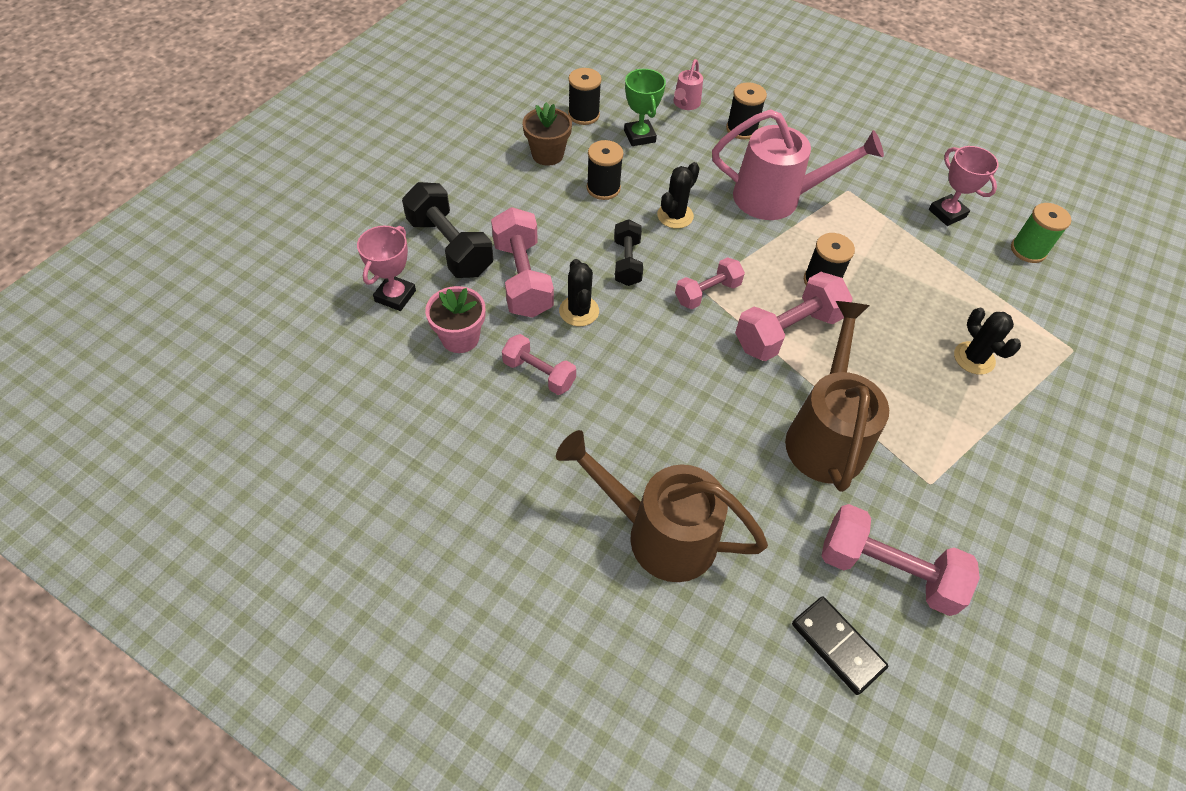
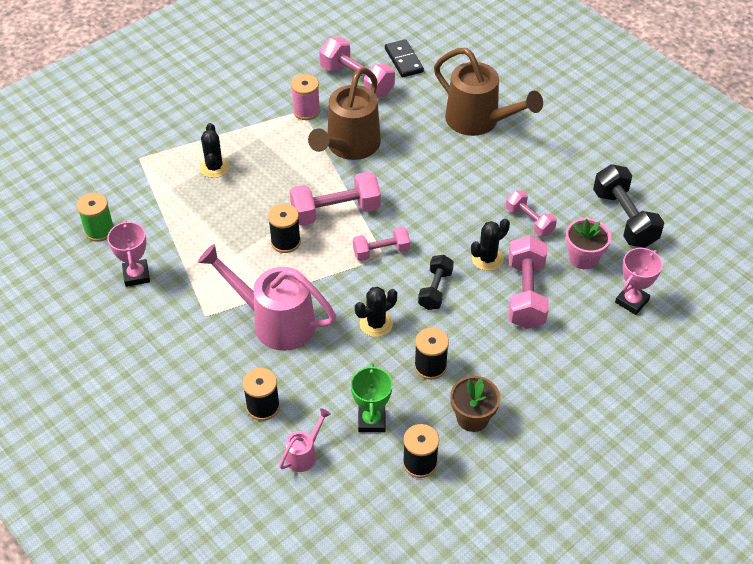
camera: 160 degrees left, 5 degrees down
(450, 247) = (582, 336): black dumbbell -> black dumbbell (624, 218)
(579, 311) = (487, 259): black cactus -> black cactus turned 45 degrees clockwise
(923, 484) = (306, 111): none -> pink spool

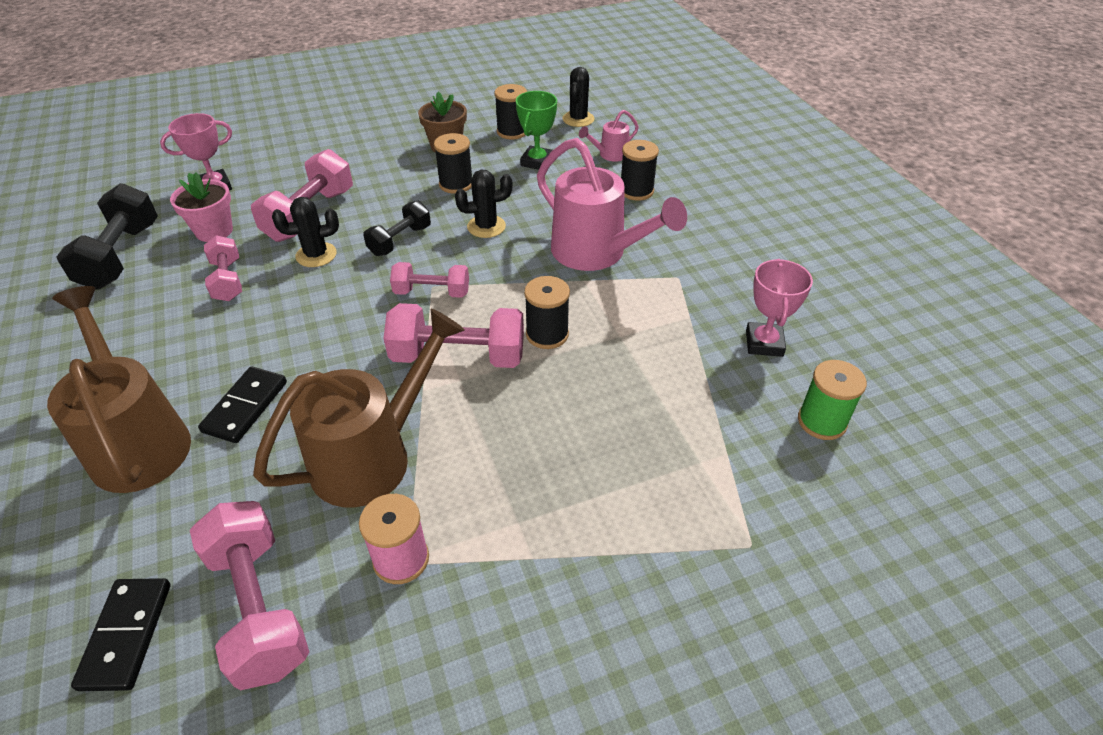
camera: 160 degrees left, 5 degrees down
(214, 167) = (615, 483): black cactus -> black cactus (578, 119)
(438, 151) = (245, 407): none -> black domino

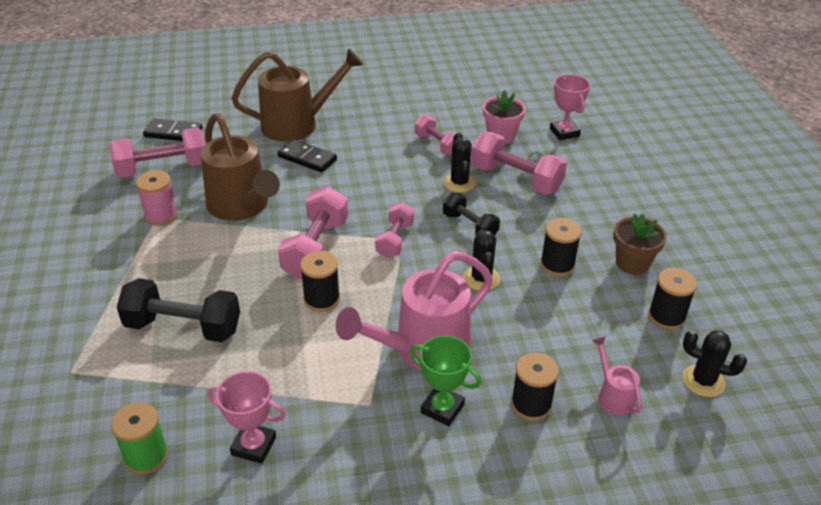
camera: 100 degrees right, 5 degrees down
(121, 256) = (477, 102): black dumbbell -> black dumbbell (183, 327)
(227, 280) = (437, 145): pink dumbbell -> pink dumbbell turned 60 degrees clockwise
(537, 162) = (598, 329): green trophy -> green trophy (442, 408)

